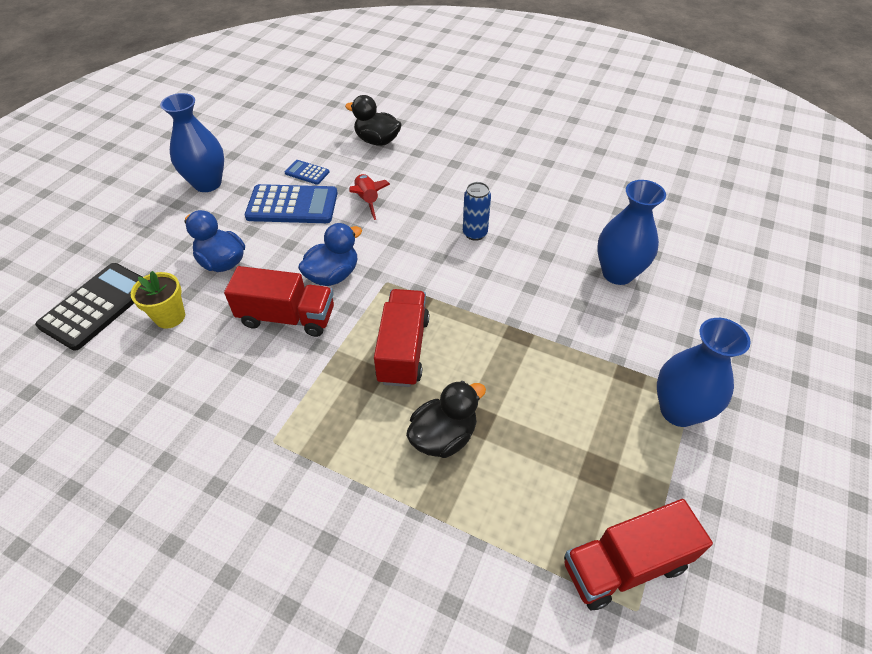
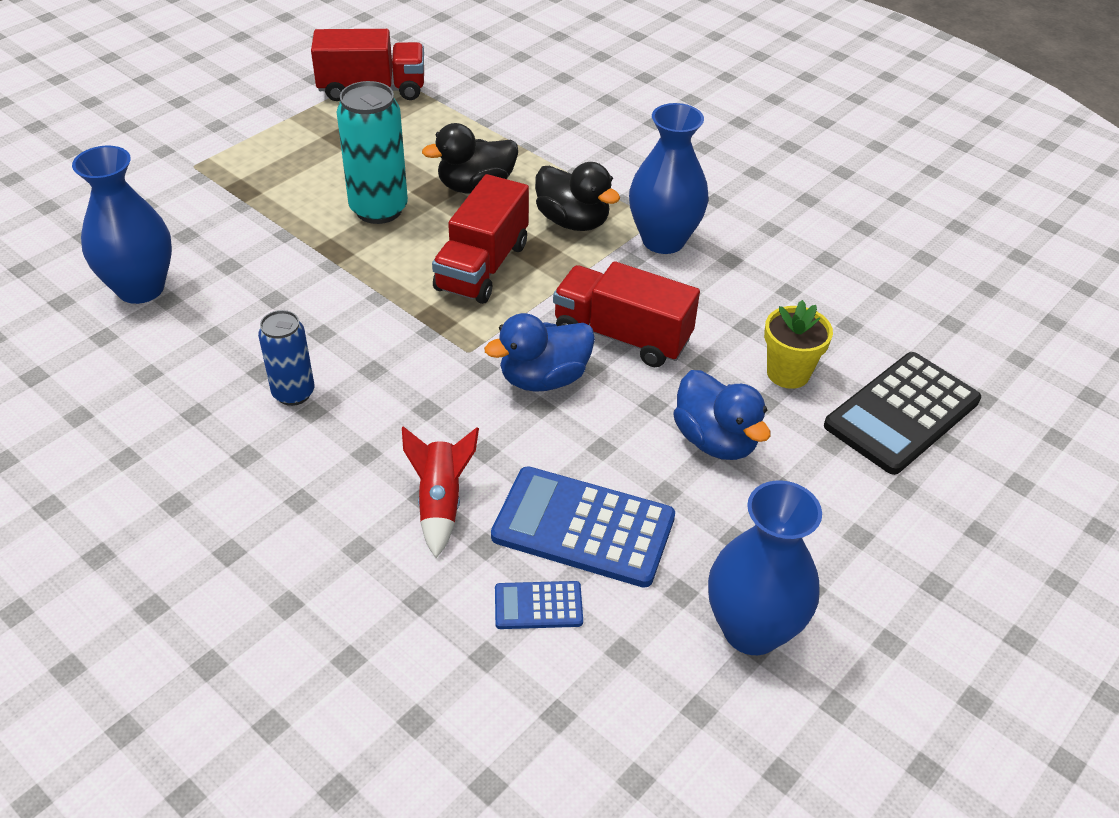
camera: 165 degrees left, 5 degrees down
(307, 173) = (538, 606): blue calculator -> blue calculator turned 135 degrees clockwise
(377, 141) = (355, 666): black duck -> black duck (573, 221)
(510, 385) = (379, 209): none -> turquoise can
(678, 410) = (224, 155): blue vase -> blue vase (663, 240)

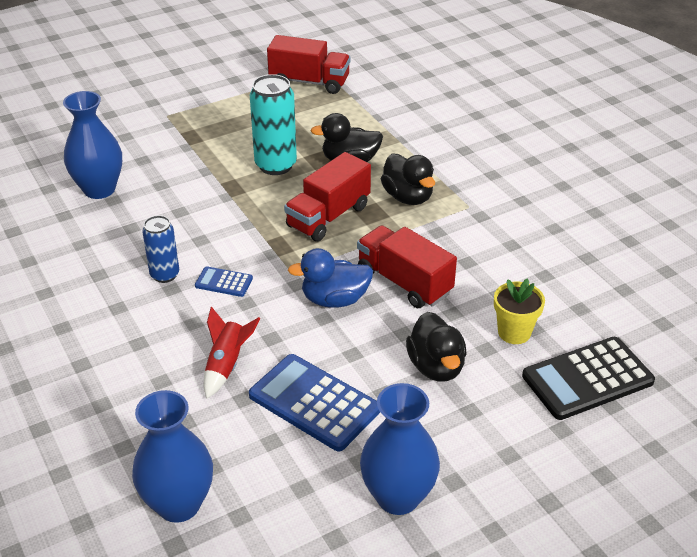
camera: 20 degrees right, 5 degrees down
(538, 606) = (259, 445): blue calculator -> blue calculator (224, 282)
(663, 240) = (468, 222): blue vase -> blue vase (179, 504)
(715, 440) = (436, 367): blue duck -> black duck

